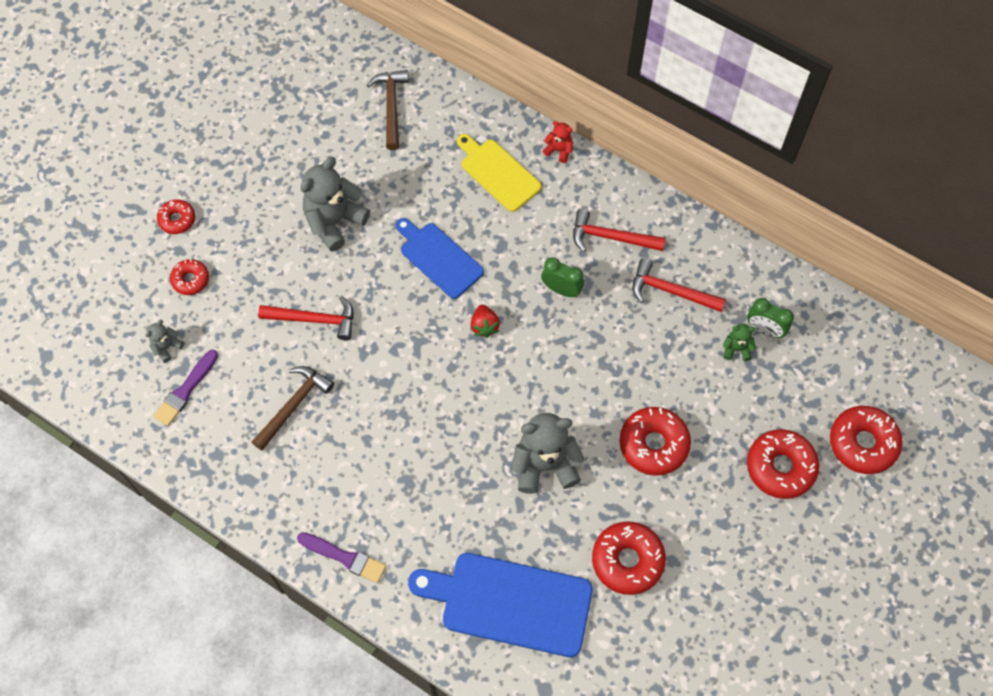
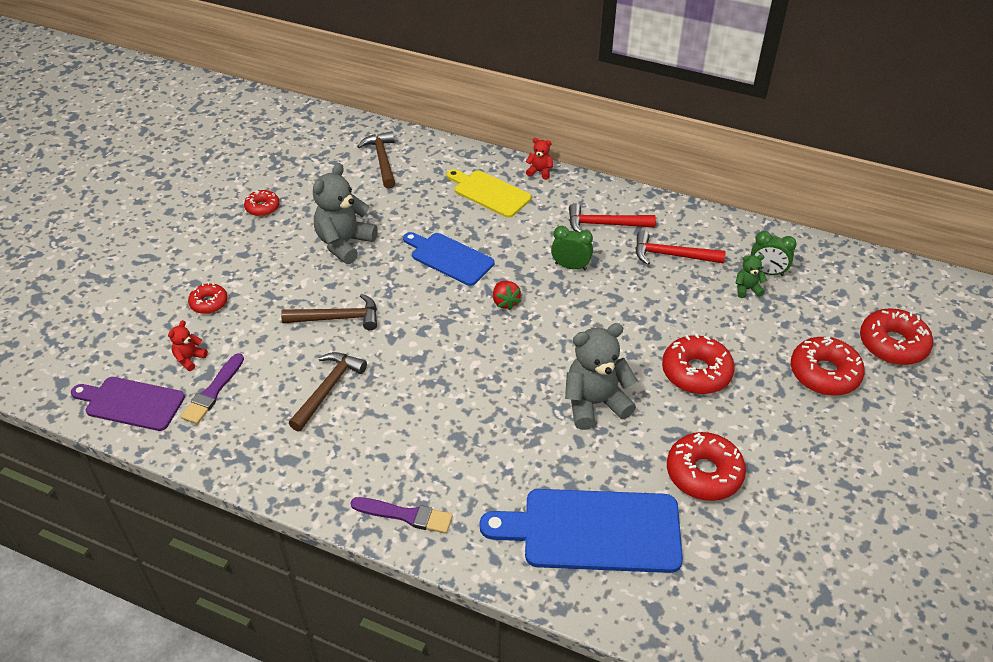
camera: 10 degrees left, 20 degrees down
(109, 391) = (131, 403): none -> purple cutting board
(167, 347) = (190, 359): grey teddy bear -> red teddy bear
(177, 219) = (191, 260): red donut -> red donut (262, 207)
(314, 319) = (337, 318): red hammer -> brown hammer

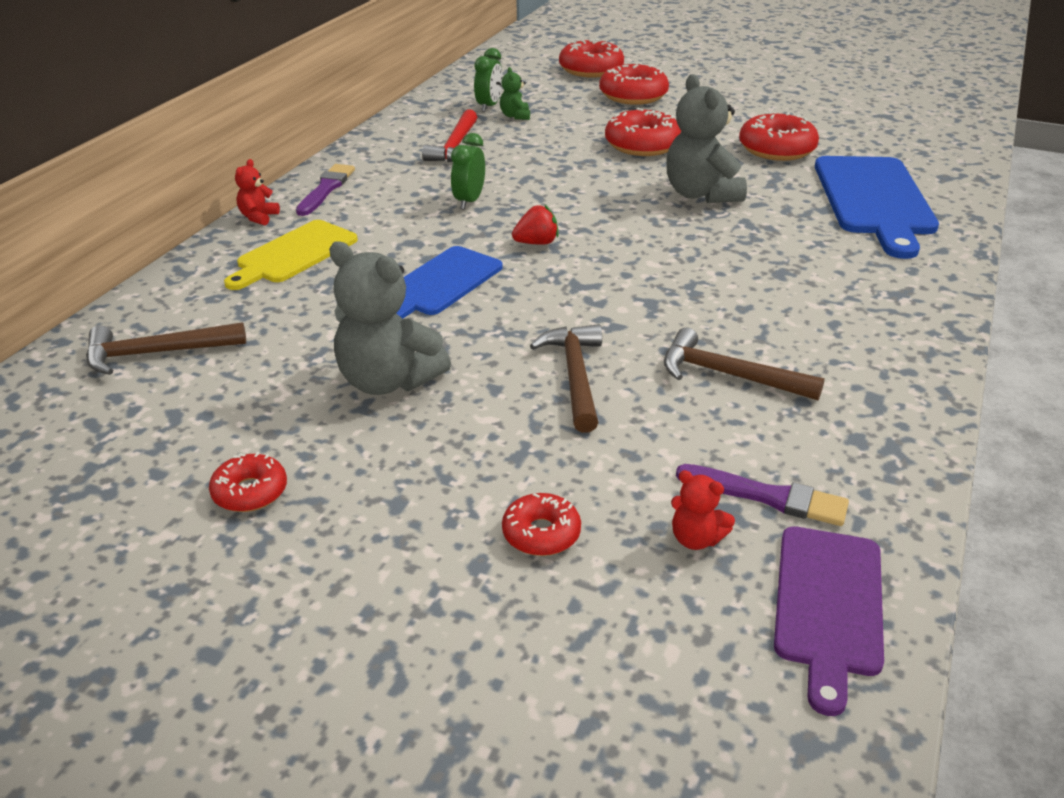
camera: 90 degrees left, 10 degrees down
(405, 515) = (917, 304): purple brush -> purple brush (326, 189)
(604, 224) = (390, 179): red hammer -> none

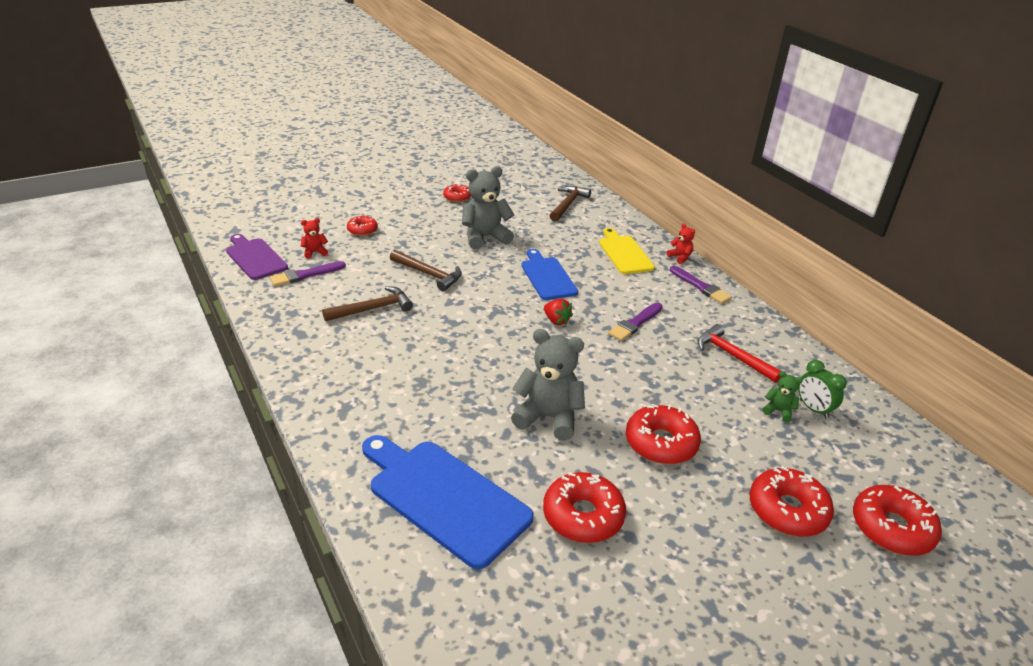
camera: 125 degrees right, 0 degrees up
(469, 201) = (635, 323): green clock -> purple brush
(536, 243) = (556, 320): red strawberry -> red strawberry turned 60 degrees counterclockwise

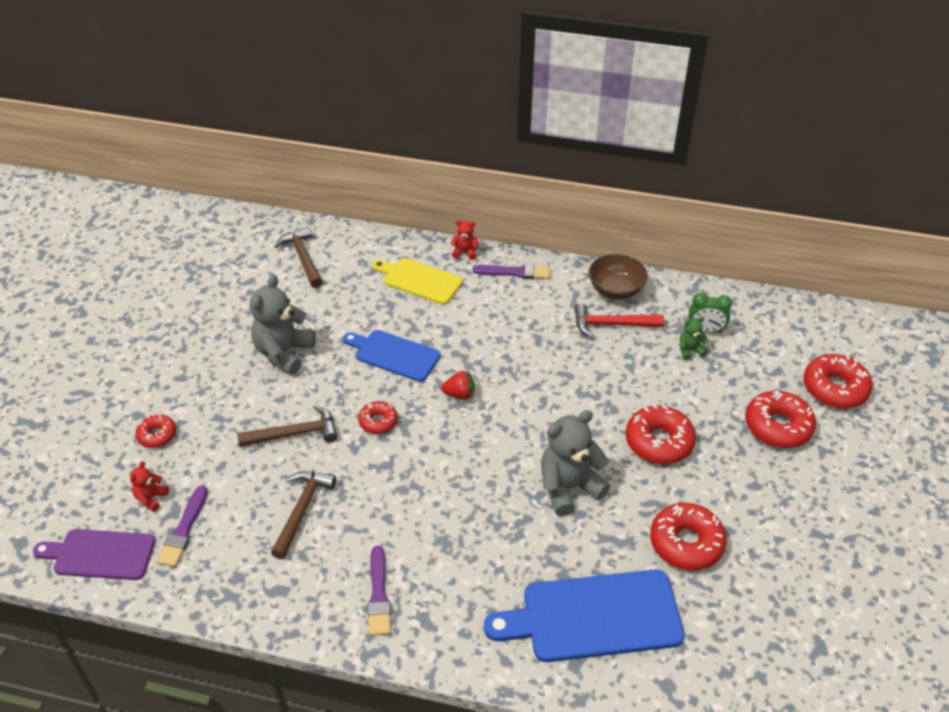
camera: 45 degrees left, 10 degrees up
(457, 197) = (189, 324): red donut -> red donut (378, 421)
(635, 323) = (516, 348): purple brush -> purple brush (378, 595)
(768, 340) = (615, 290): none -> brown bowl

